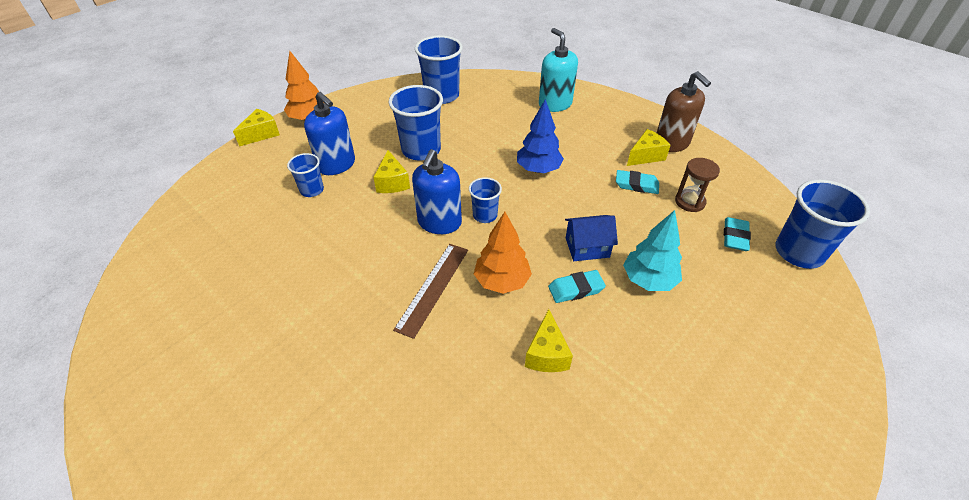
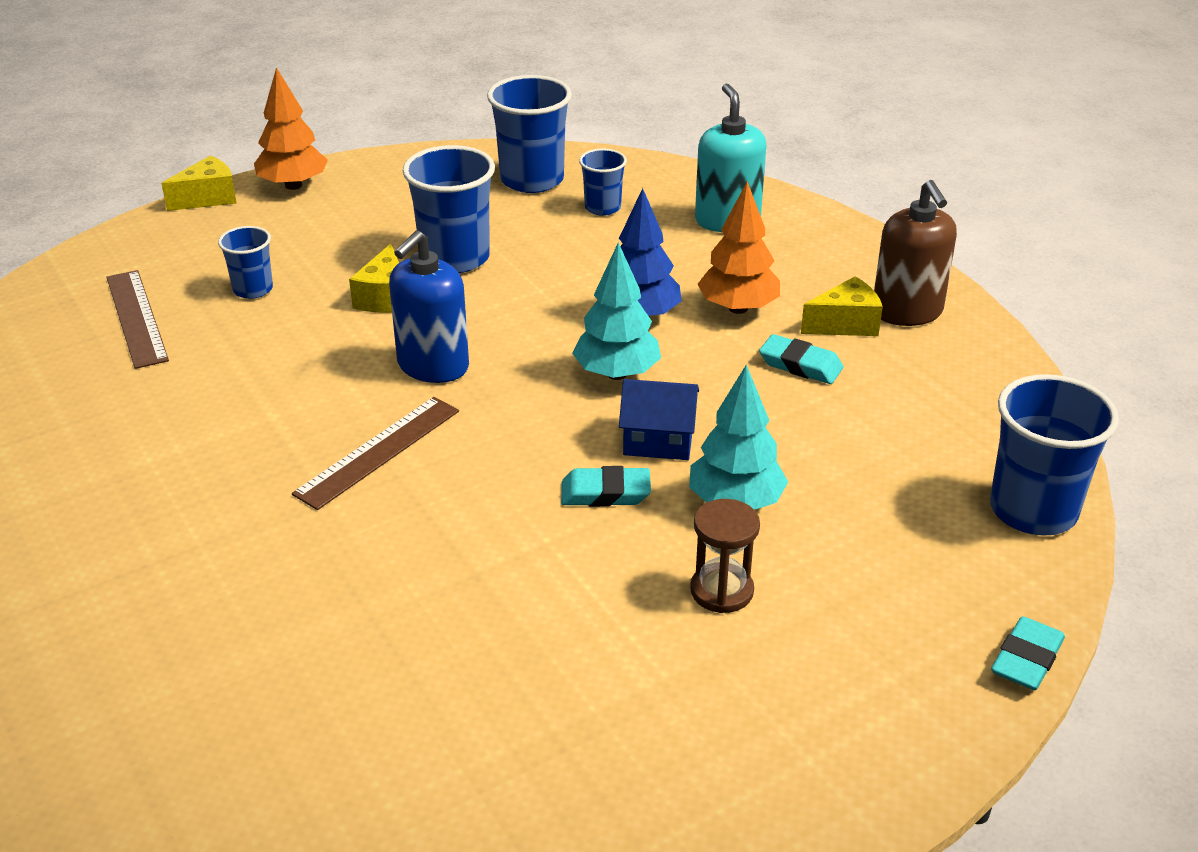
camera: 15 degrees right, 10 degrees down
(247, 222) = (137, 318): none -> brown ruler
(336, 165) = (307, 259): blue soap dispenser -> none
(485, 215) = (512, 368): blue cup -> blue cup (602, 208)
(502, 281) = (491, 462): orange tree -> orange tree (738, 308)
(543, 208) = (616, 373): none -> turquoise tree
(546, 354) = (510, 567): yellow cheese -> none
(689, 202) = (881, 405): brown hourglass -> brown hourglass (721, 591)
(735, 237) = (930, 469): turquoise eraser -> turquoise eraser (1026, 659)

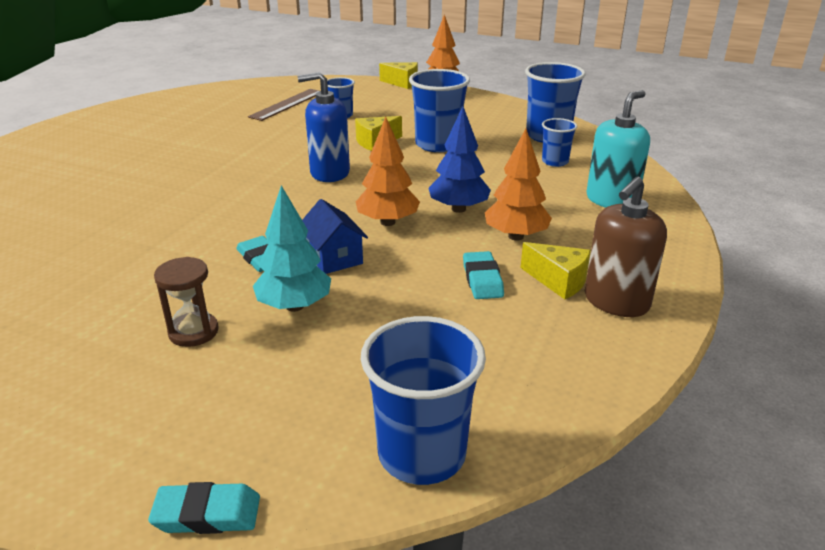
camera: 55 degrees right, 5 degrees down
(378, 451) = (238, 186): brown ruler -> none
(616, 373) = (387, 222): turquoise tree -> orange tree

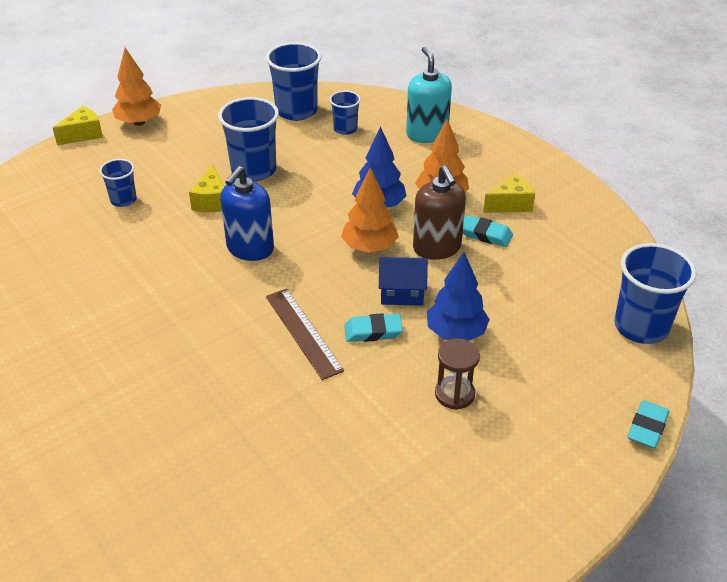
camera: 60 degrees left, 10 degrees up
(287, 104) = (49, 225): brown ruler -> brown ruler (303, 332)
(294, 306) = (456, 333): turquoise tree -> blue tree
(616, 302) = (548, 193): brown soap dispenser -> brown soap dispenser (437, 248)

